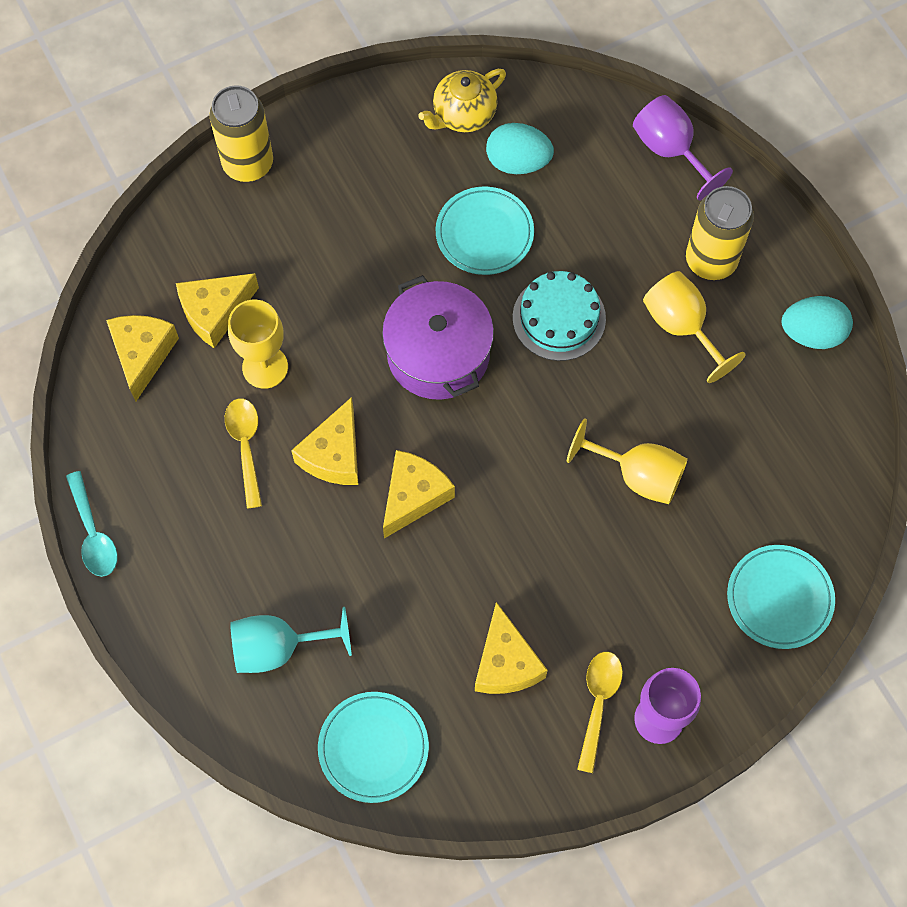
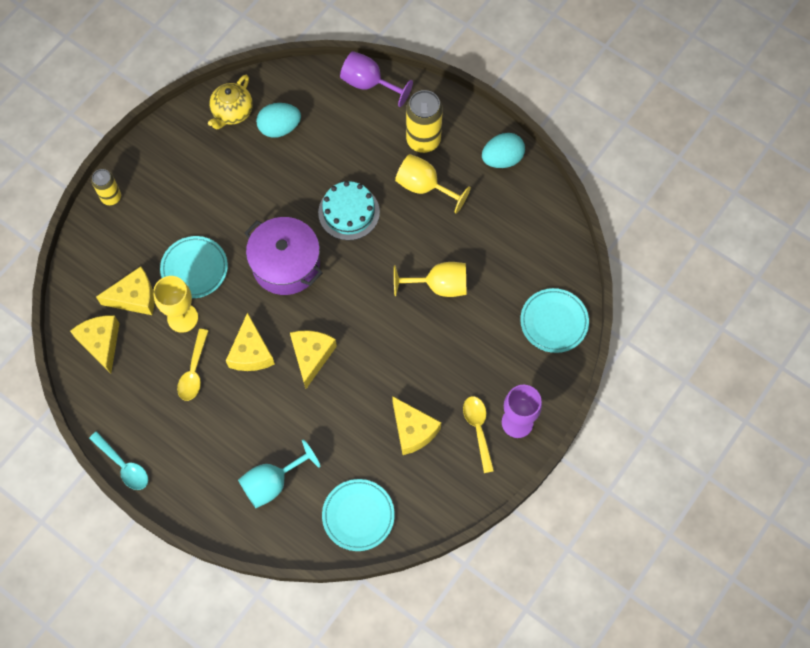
camera: 25 degrees left, 0 degrees up
(215, 312) = (134, 297): yellow cheese -> yellow cheese turned 135 degrees counterclockwise
(245, 446) = (194, 371): yellow spoon -> yellow spoon turned 135 degrees counterclockwise
(248, 164) = (111, 197): yellow can -> yellow can, size x0.60
(484, 233) = (279, 180): turquoise plate -> turquoise plate (194, 269)

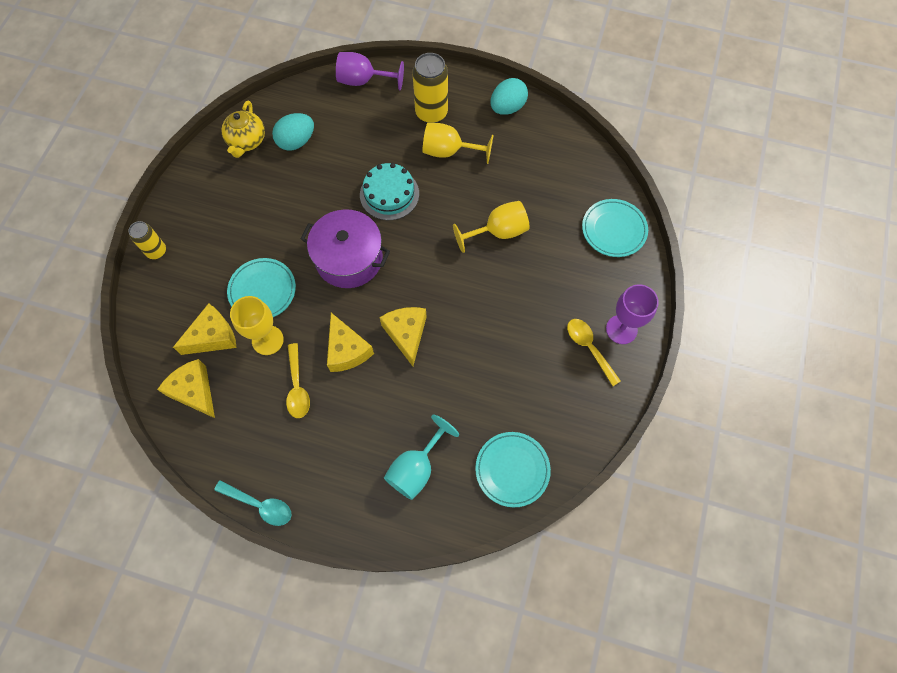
camera: 20 degrees left, 0 degrees up
(413, 430) = (530, 370): yellow cheese -> none

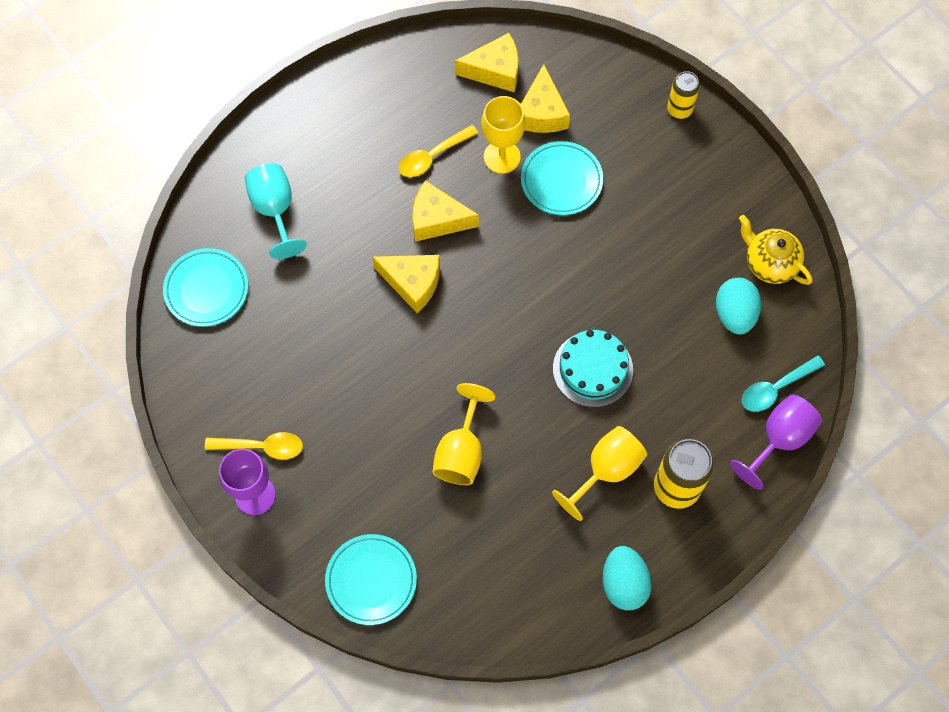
camera: 125 degrees right, 0 degrees up
(260, 505) = (345, 69): turquoise spoon -> turquoise spoon (776, 388)
(297, 387) = (432, 156): yellow spoon -> yellow spoon turned 60 degrees counterclockwise
(349, 258) = (540, 280): purple pot -> none

